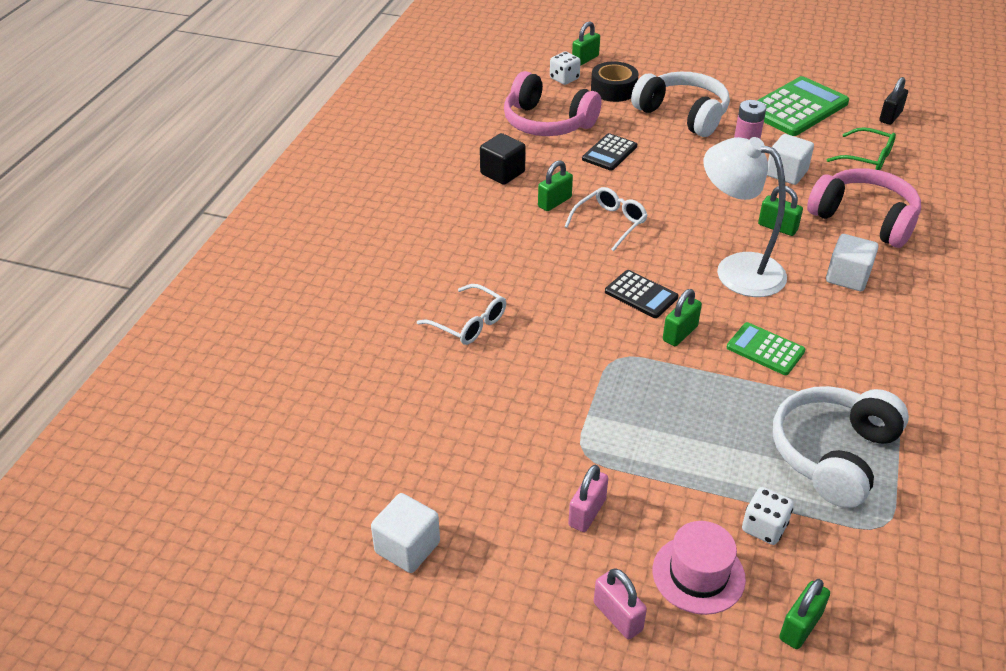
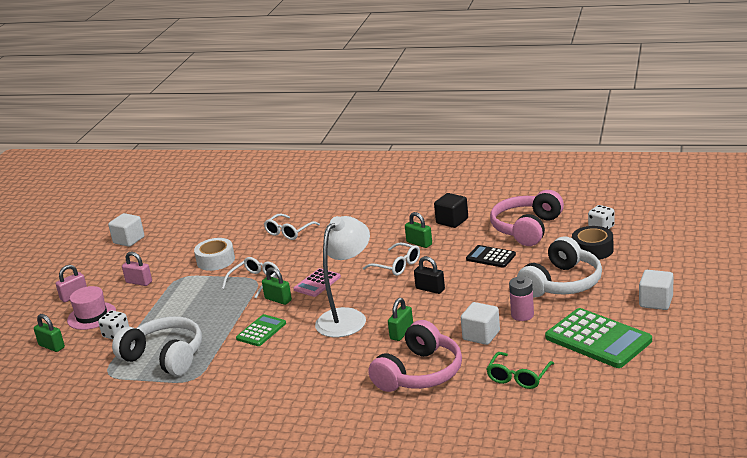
camera: 90 degrees right, 15 degrees down
(537, 409) = (216, 260): none -> white tape
(585, 59) = (641, 233): green padlock -> none
(620, 359) = (255, 281): none -> white glasses
(641, 295) = (317, 283): black calculator -> pink calculator
(847, 277) = (341, 364): white cube -> white cube (656, 302)
(890, 117) = (601, 393): black padlock -> black padlock (430, 289)

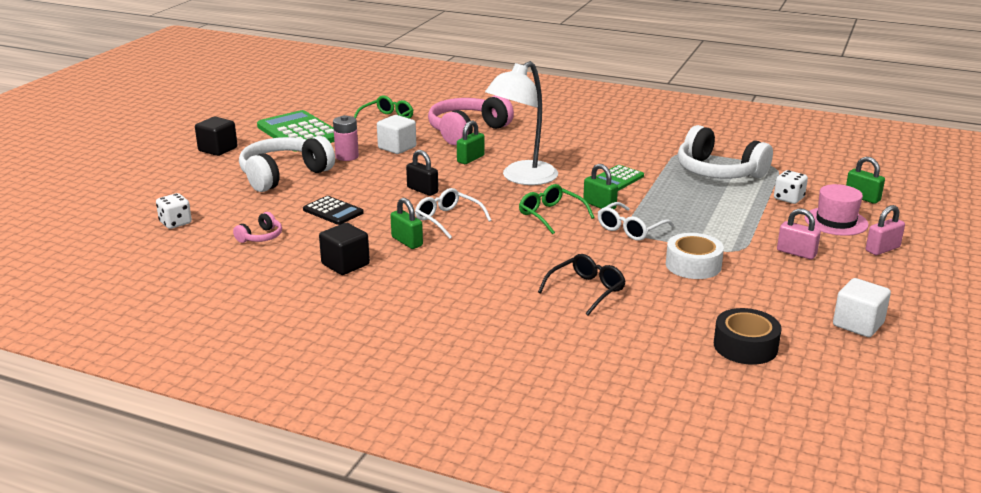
camera: 175 degrees left, 0 degrees up
(289, 232) = (586, 290): white glasses -> black glasses
(317, 283) = (551, 215): pink calculator -> green glasses
(527, 229) = (261, 237): pink headphones -> pink headphones, size x0.45
(592, 250) = (216, 201): black tape -> black tape (745, 346)
(656, 302) = (218, 149): white cube -> black cube

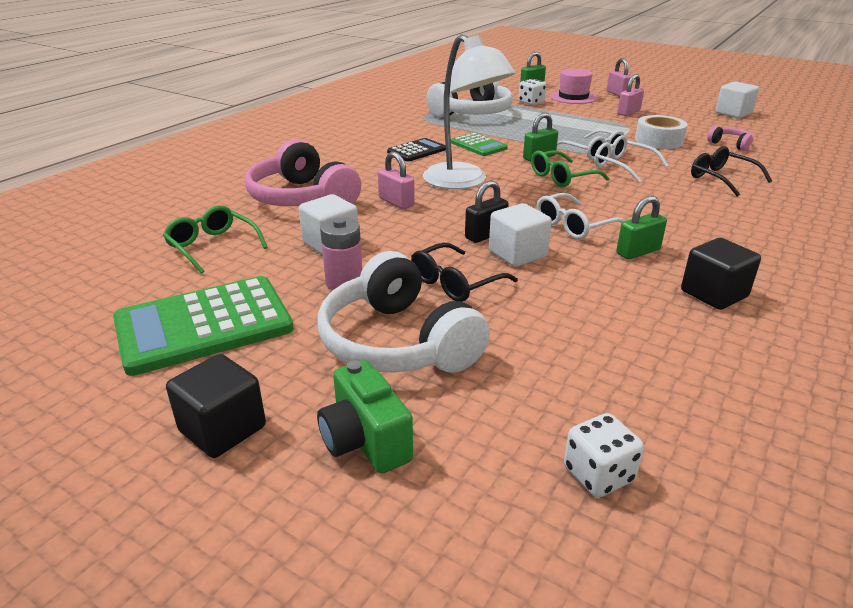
camera: 80 degrees left, 5 degrees up
(206, 176) = (365, 441): none -> green camera
(261, 237) = (644, 364): pink headphones -> pink headphones (730, 144)
(333, 211) = (548, 299): black calculator -> black calculator (417, 151)
(351, 185) = (455, 283): none -> black glasses
(394, 201) = (517, 254): none -> white cube
(470, 159) = (396, 202): green padlock -> pink padlock
(596, 242) = (623, 166): none -> white glasses
(745, 346) = (785, 142): black tape -> none

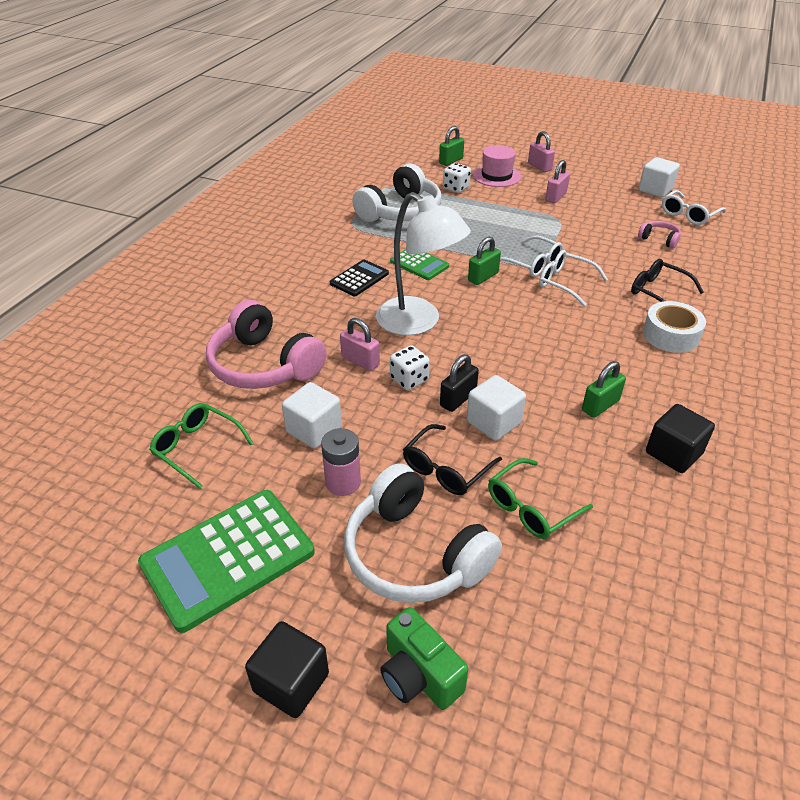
camera: 10 degrees left, 10 degrees up
(562, 177) = (511, 306): green glasses -> green glasses (531, 507)
(574, 225) = (536, 376): white glasses -> white glasses (688, 214)
(598, 474) = (615, 679): white dice -> white dice (409, 379)
(658, 141) = (592, 240): white tape -> white tape (670, 335)

